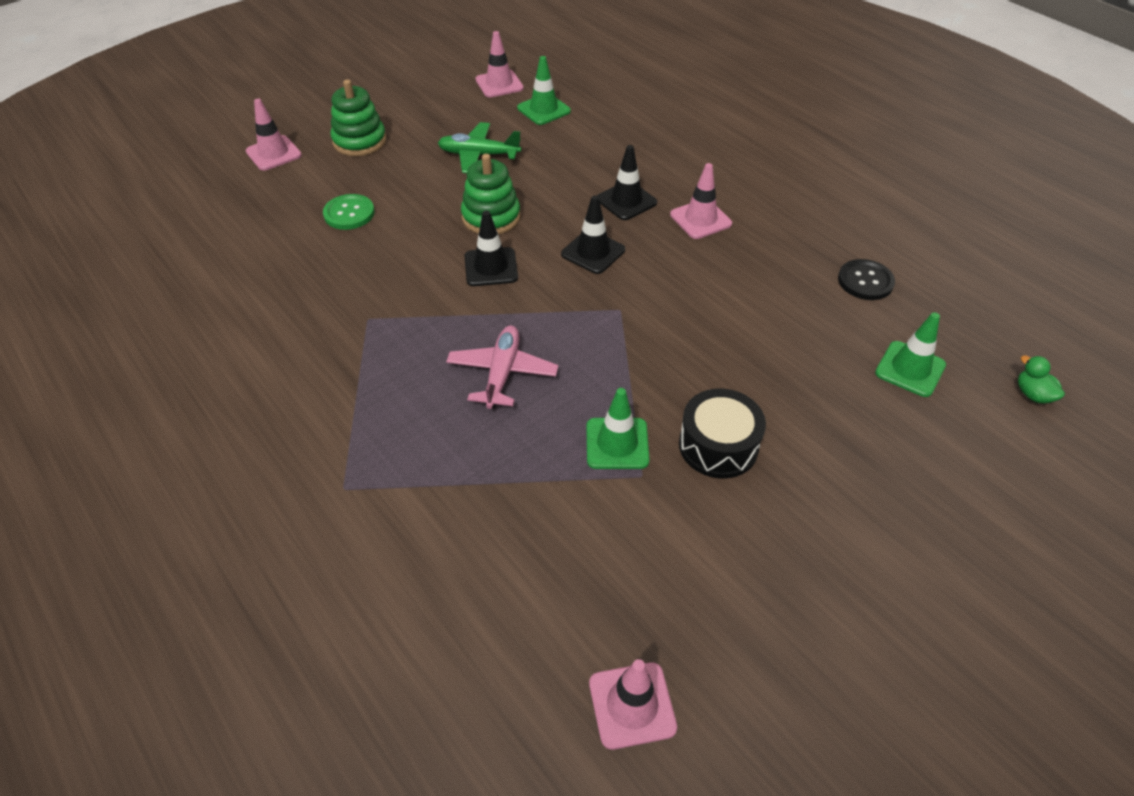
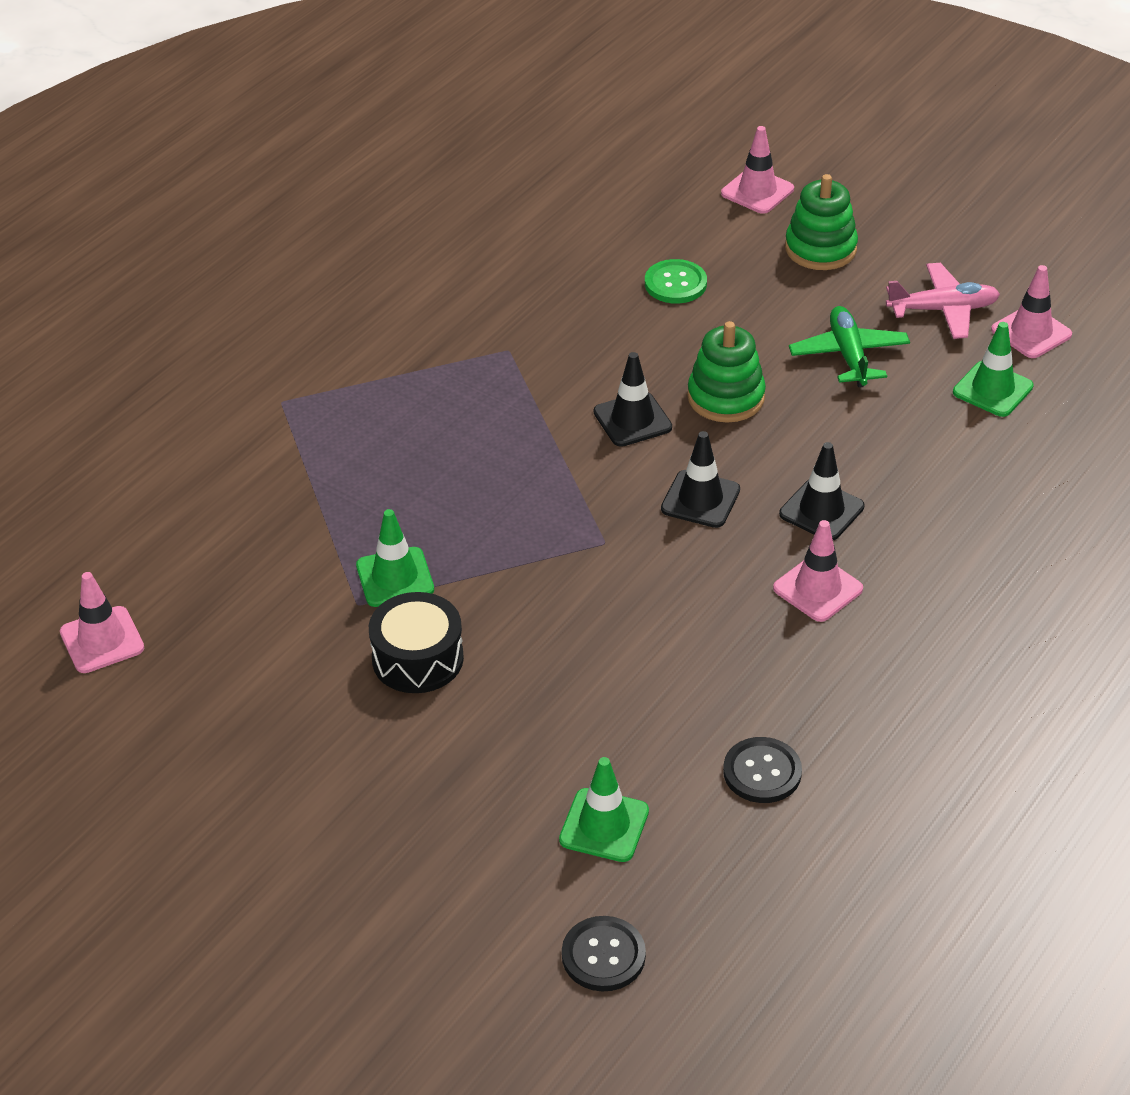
camera: 75 degrees right, 5 degrees down
(502, 373) = (465, 469): pink plane -> pink plane (943, 310)
(1032, 394) = (603, 955): green duck -> black button

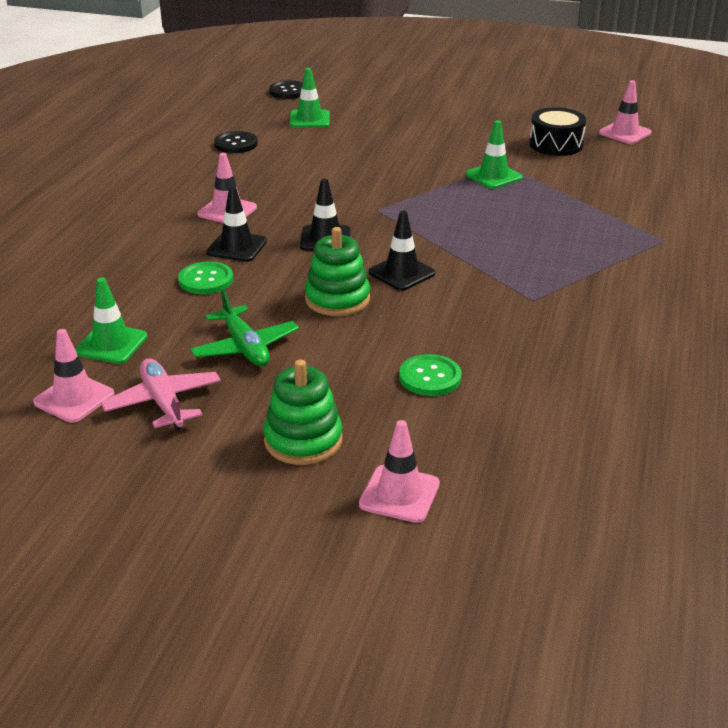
camera: 160 degrees right, 10 degrees down
(417, 658) = (449, 151): black drum -> black drum (556, 144)
(873, 461) = (206, 280): none -> green button
(943, 310) = (163, 403): pink plane -> pink plane turned 90 degrees clockwise

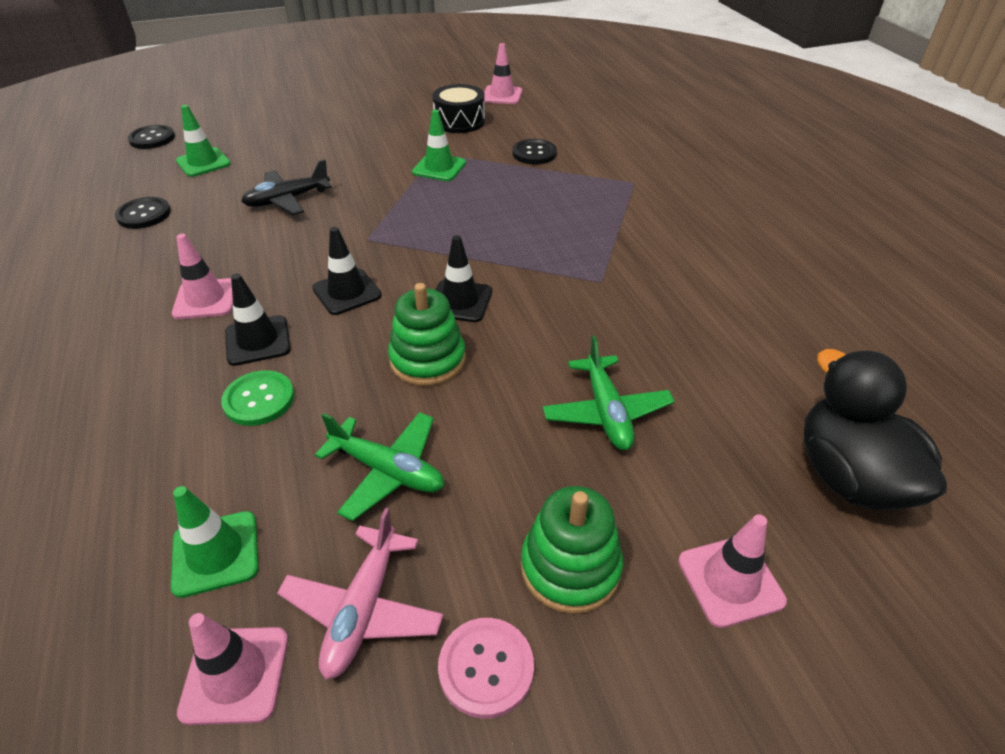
camera: 35 degrees left, 10 degrees up
(163, 403) = (363, 609): pink plane -> pink plane turned 105 degrees counterclockwise
(202, 457) = (486, 668): none -> pink button
(345, 164) = (287, 200): none -> black plane
(430, 377) = (606, 412): green button -> green plane
(571, 488) = (849, 476): none -> black duck
(595, 189) = (534, 153): none -> black button

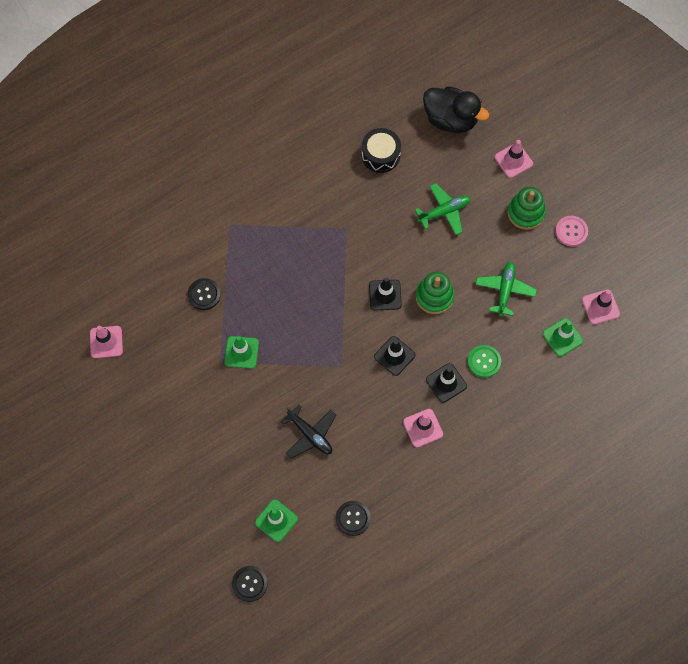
camera: 105 degrees left, 25 degrees up
(363, 609) = (565, 276): pink plane -> none
(459, 121) = (163, 361): black drum -> black drum (380, 155)
(849, 476) = (451, 119): black duck -> black duck turned 120 degrees counterclockwise

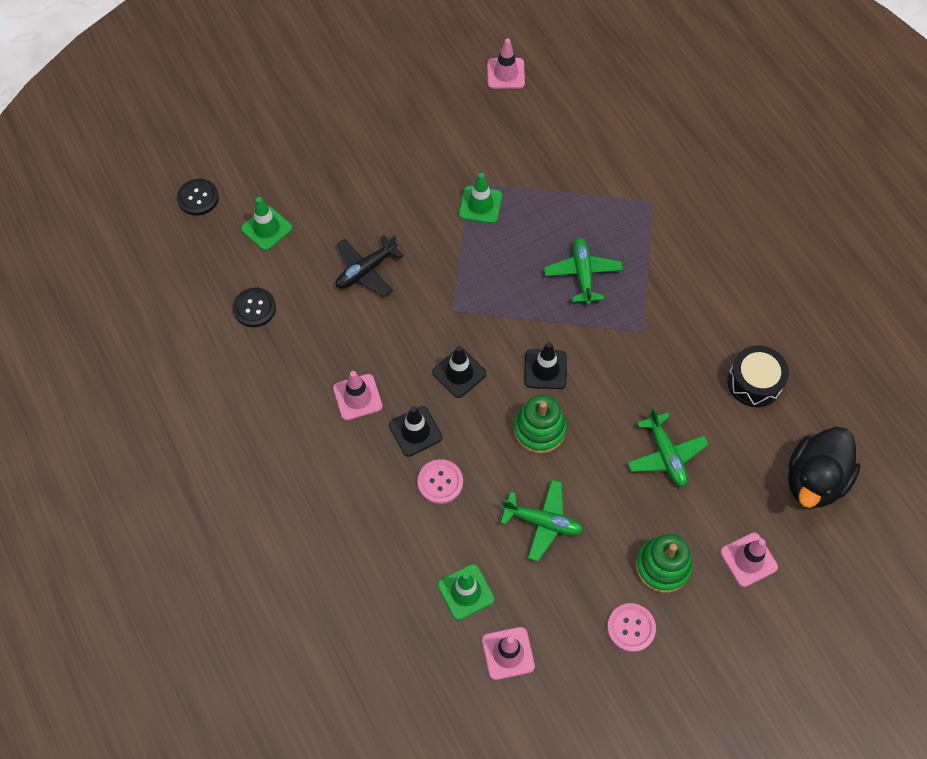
camera: 95 degrees right, 5 degrees down
(204, 294) = (559, 170): black button -> none
(300, 272) = (582, 274): none -> green plane
(484, 361) = (440, 482): green button -> pink button

